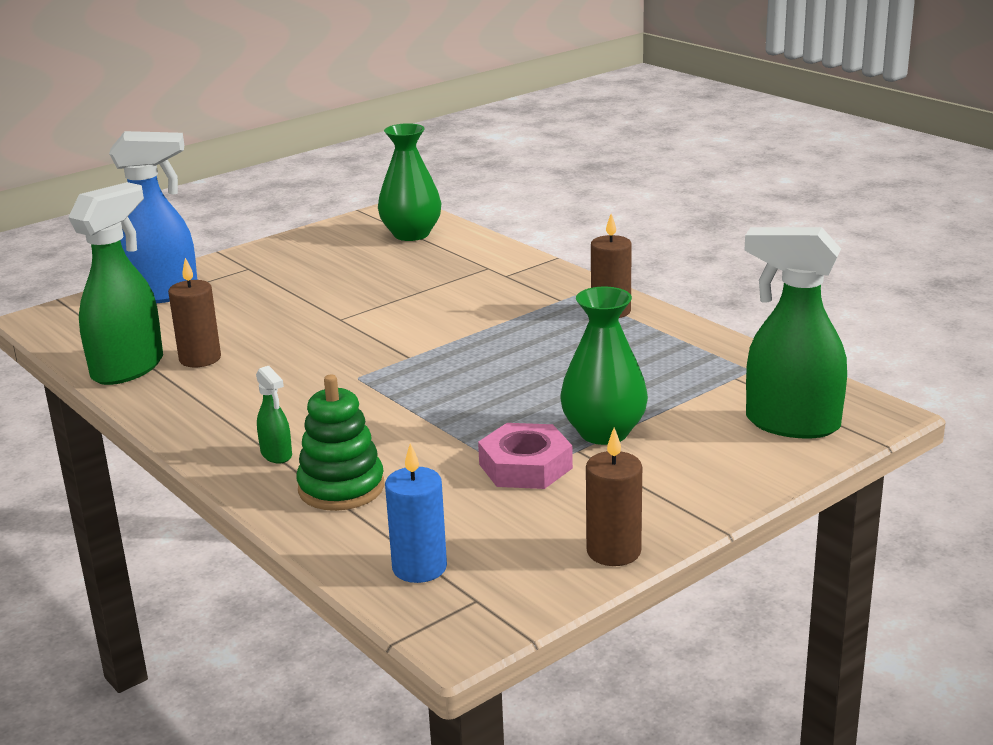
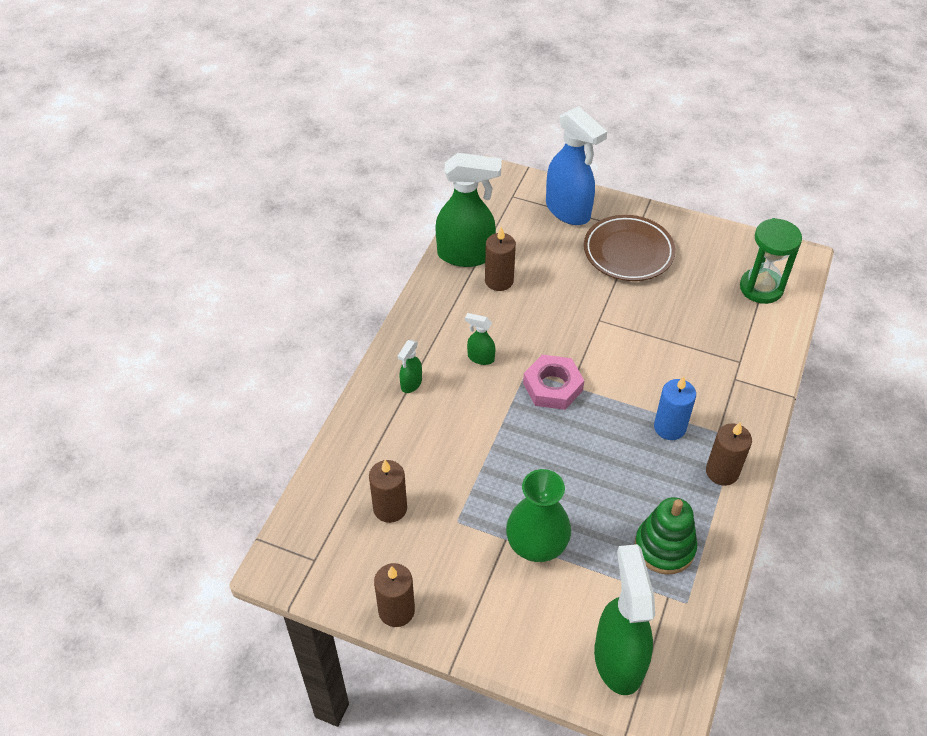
camera: 60 degrees right, 25 degrees up
(271, 280) = (628, 252): none -> brown plate
(298, 399) = (480, 358): none -> green spray bottle
(341, 488) = (393, 435): green stacking toy -> green stacking toy (664, 547)
(411, 234) = (761, 288): green vase -> green hourglass
(419, 568) = (331, 516): blue candle -> blue candle (669, 427)
(453, 518) = (390, 508): none -> brown candle
(525, 466) = (469, 518): pink nut -> pink nut (552, 386)

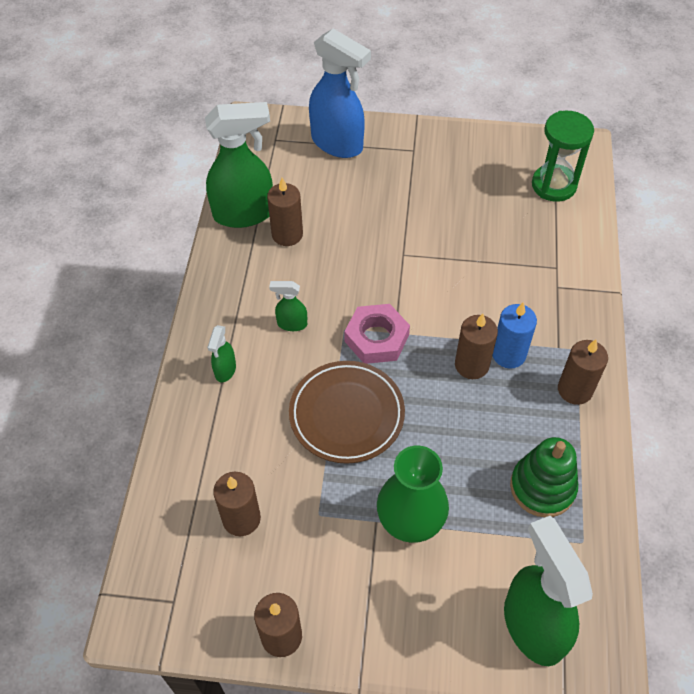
camera: 15 degrees left, 5 degrees up
(628, 252) = (411, 175): brown plate -> brown plate (346, 415)
(632, 429) = (471, 365): none -> brown candle

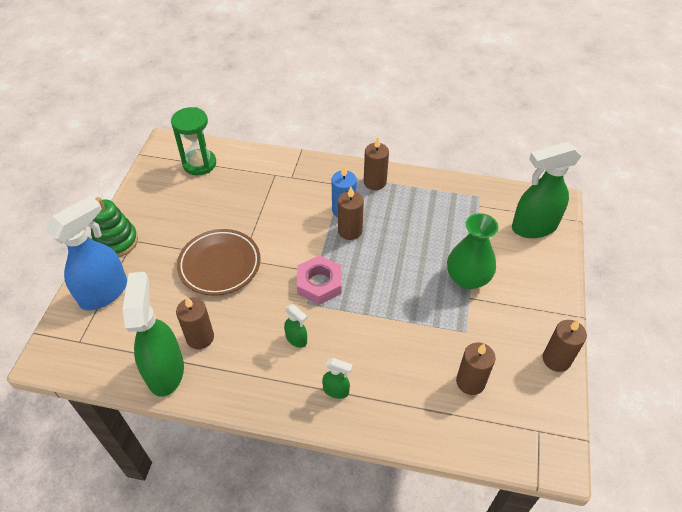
camera: 85 degrees left, 5 degrees down
(291, 324) = (296, 339): green spray bottle -> green spray bottle turned 60 degrees counterclockwise
(346, 415) = (385, 308): brown plate -> brown plate (219, 265)
(542, 487) = (444, 209): green stacking toy -> green stacking toy (116, 241)

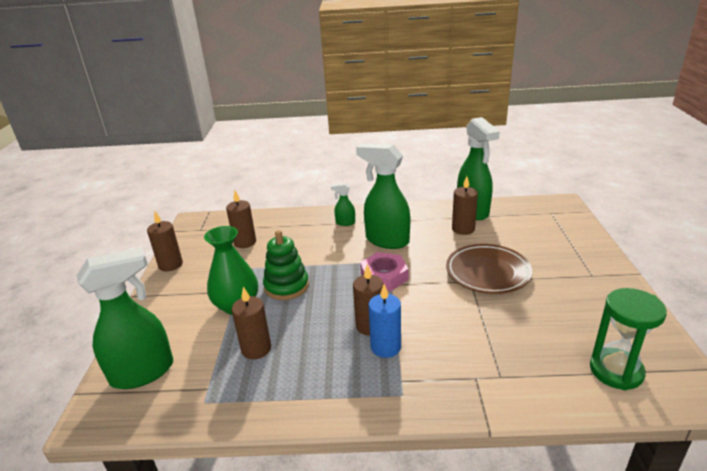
camera: 170 degrees right, 20 degrees down
(105, 292) = (568, 238): blue spray bottle -> none
(116, 241) = (607, 271): green stacking toy -> green stacking toy (286, 286)
(296, 339) = (386, 240): green spray bottle -> green spray bottle, size x2.20
(375, 182) = (356, 394): brown candle -> brown candle (256, 349)

